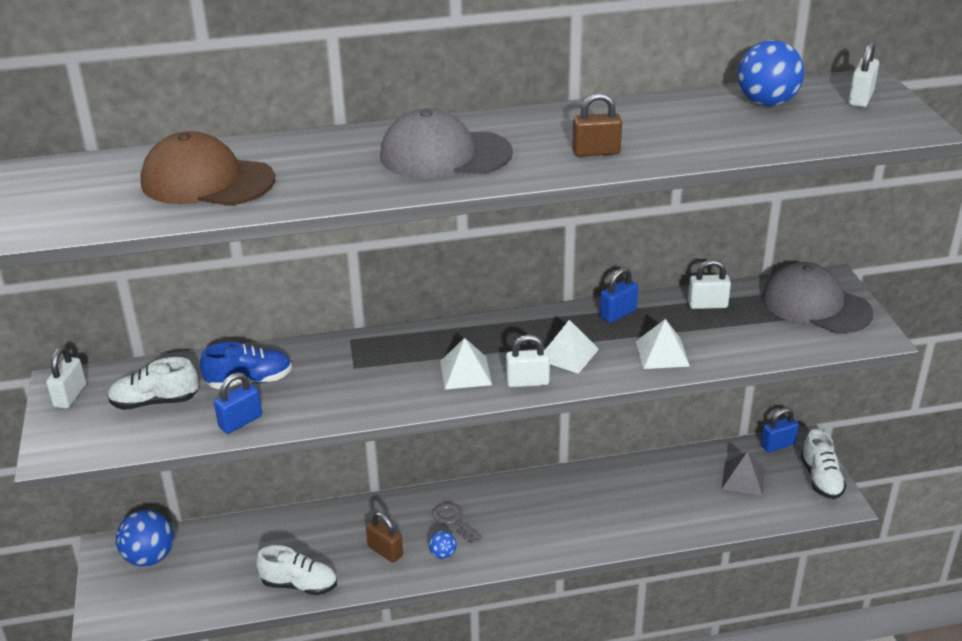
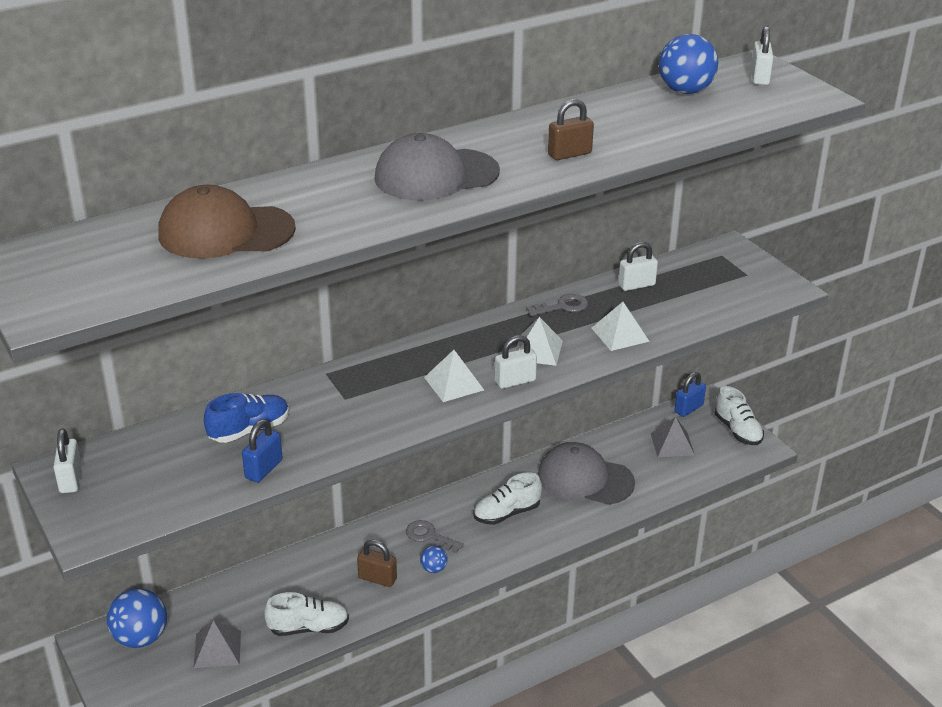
camera: 20 degrees left, 0 degrees up
(155, 402) = (164, 468): white shoe -> white shoe (506, 513)
(209, 584) = (217, 649): none -> grey pyramid
(618, 314) = (563, 306): blue padlock -> grey key
(815, 305) = (727, 270): grey cap -> grey cap (585, 479)

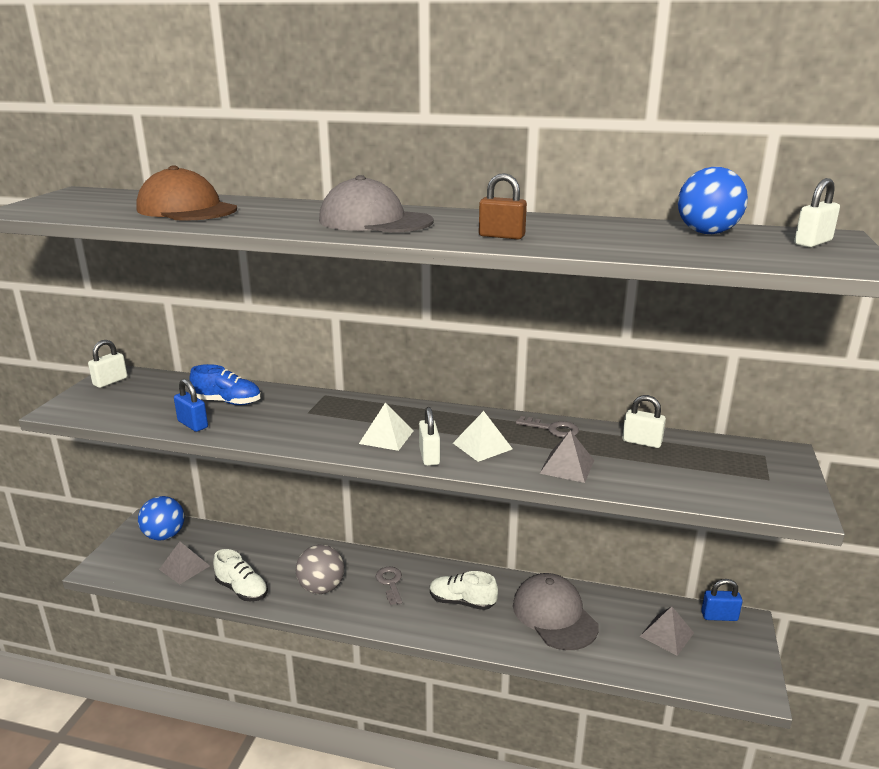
camera: 45 degrees right, 10 degrees down
(263, 469) = (193, 424): blue padlock -> blue padlock turned 60 degrees clockwise
(377, 578) = (321, 588): brown padlock -> grey ball
(434, 569) = (362, 605): blue ball -> none
(515, 381) = (429, 456): white padlock -> white padlock turned 60 degrees clockwise
(620, 334) = (567, 466): white pyramid -> grey pyramid
(737, 430) = (747, 661): white shoe -> none

